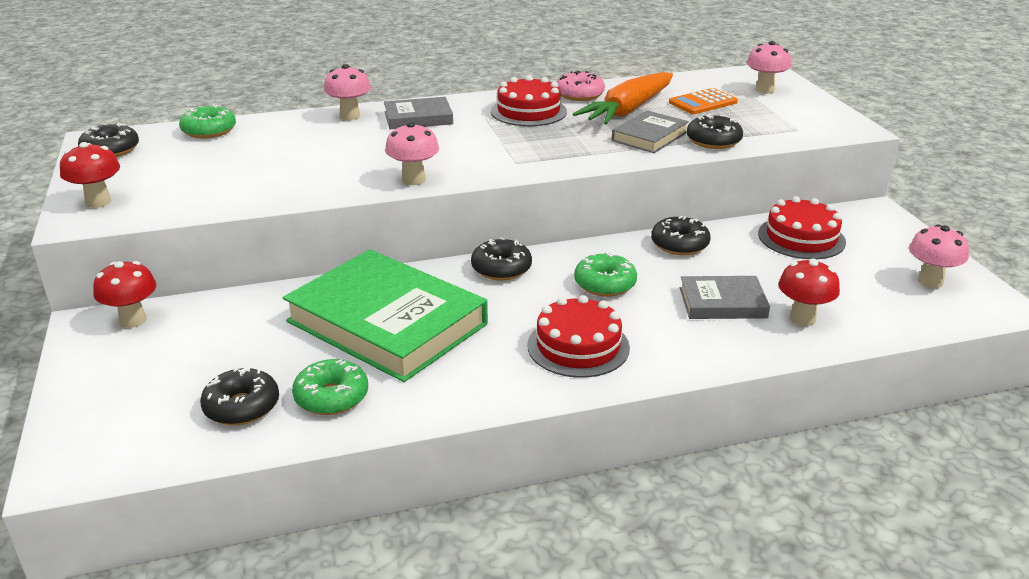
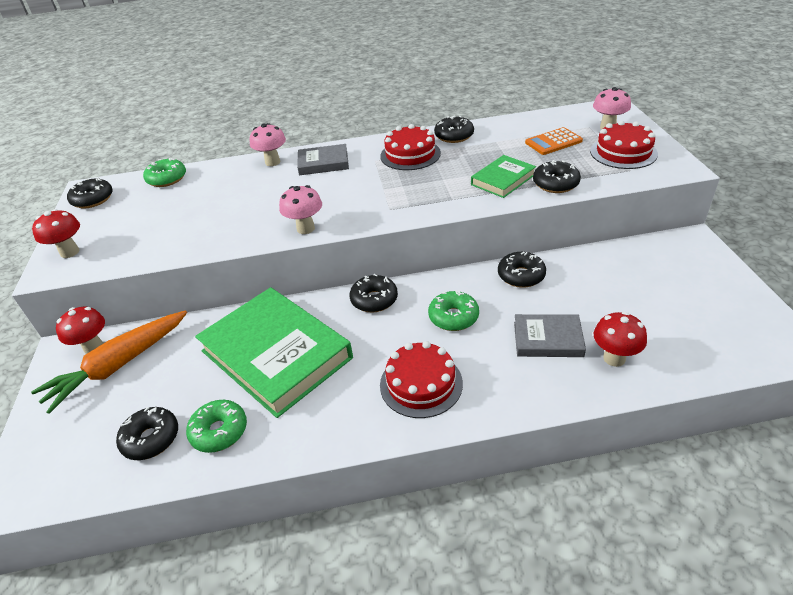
camera: 10 degrees right, 10 degrees up
(579, 94) = (454, 136): pink donut -> black donut
(628, 110) = (490, 152): orange carrot -> orange carrot (118, 366)
(649, 136) = (503, 179): grey book -> green book
(801, 238) = (624, 269): red cake -> red cake (623, 152)
(930, 282) = (733, 319): pink mushroom -> none

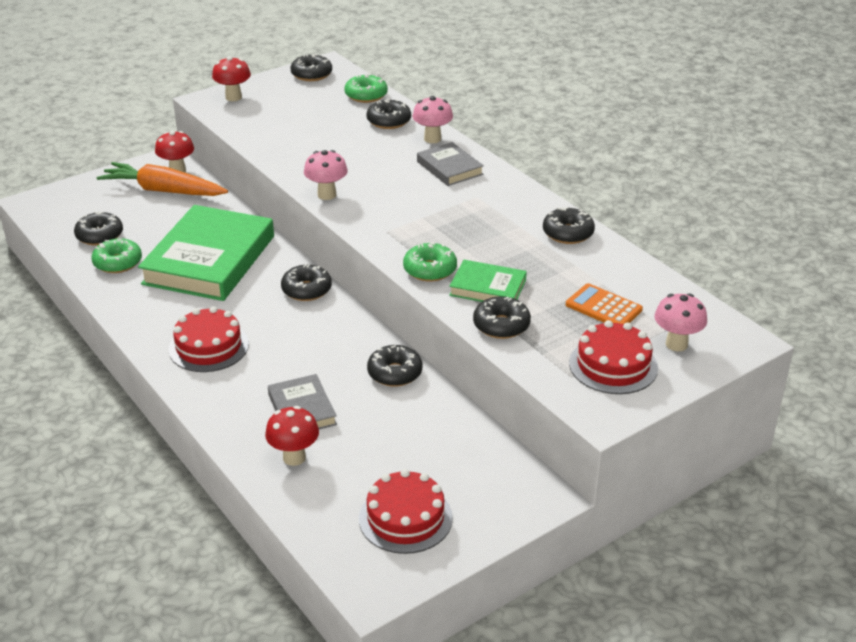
camera: 60 degrees right, 5 degrees down
(222, 176) = (389, 121): none -> black donut
(410, 154) = (503, 215): red cake -> red cake (405, 518)
(453, 317) = (305, 343): green donut -> green donut (430, 270)

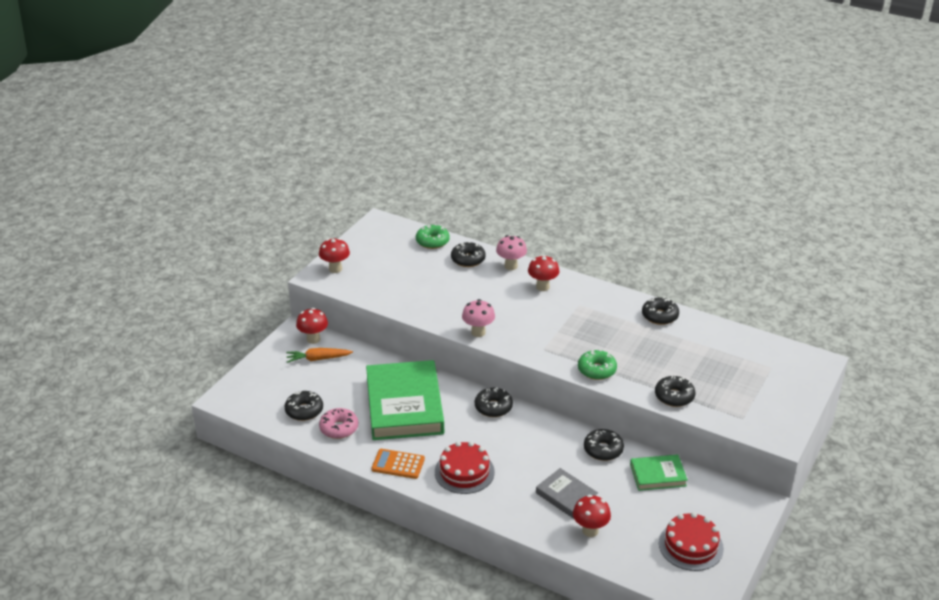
camera: 25 degrees left, 0 degrees up
(118, 263) = (339, 428): green donut -> pink donut
(163, 190) = (318, 359): orange carrot -> orange carrot, size x0.60
(311, 74) = (376, 233): black donut -> none
(449, 168) = (542, 287): grey book -> red mushroom
(488, 288) = (643, 372): green book -> green book (658, 475)
(603, 307) = (723, 364): orange calculator -> orange calculator (398, 464)
(613, 365) = (760, 403): red cake -> none
(676, 344) = (784, 376): pink mushroom -> none

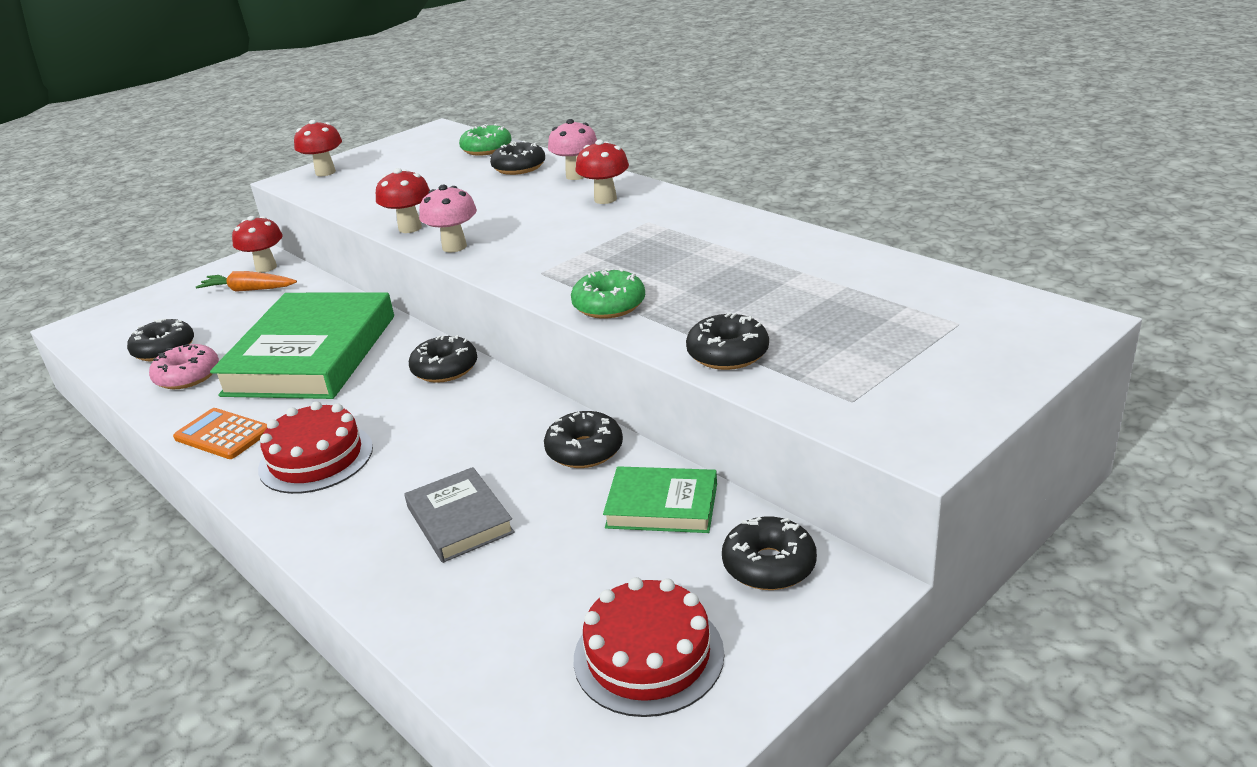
camera: 20 degrees right, 5 degrees down
(590, 530) = (457, 591): red mushroom -> red mushroom (410, 228)
(659, 316) = (778, 240): black donut -> black donut (769, 565)

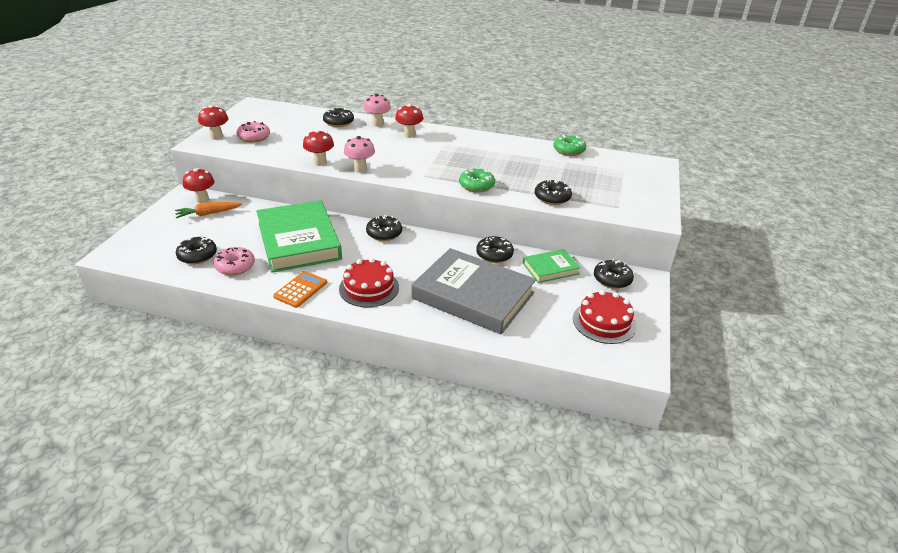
camera: 35 degrees left, 5 degrees up
(223, 434) = (300, 289): orange calculator -> orange calculator turned 120 degrees clockwise
(371, 178) = (254, 137): none -> pink donut
(459, 520) = (473, 296): grey book -> grey book, size x2.04
(486, 149) = (304, 113): green donut -> green donut (568, 150)

